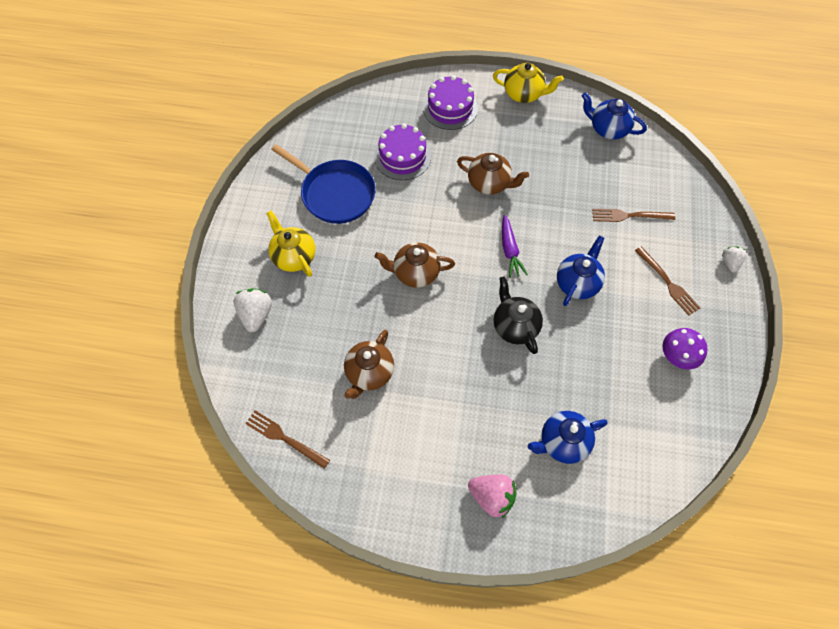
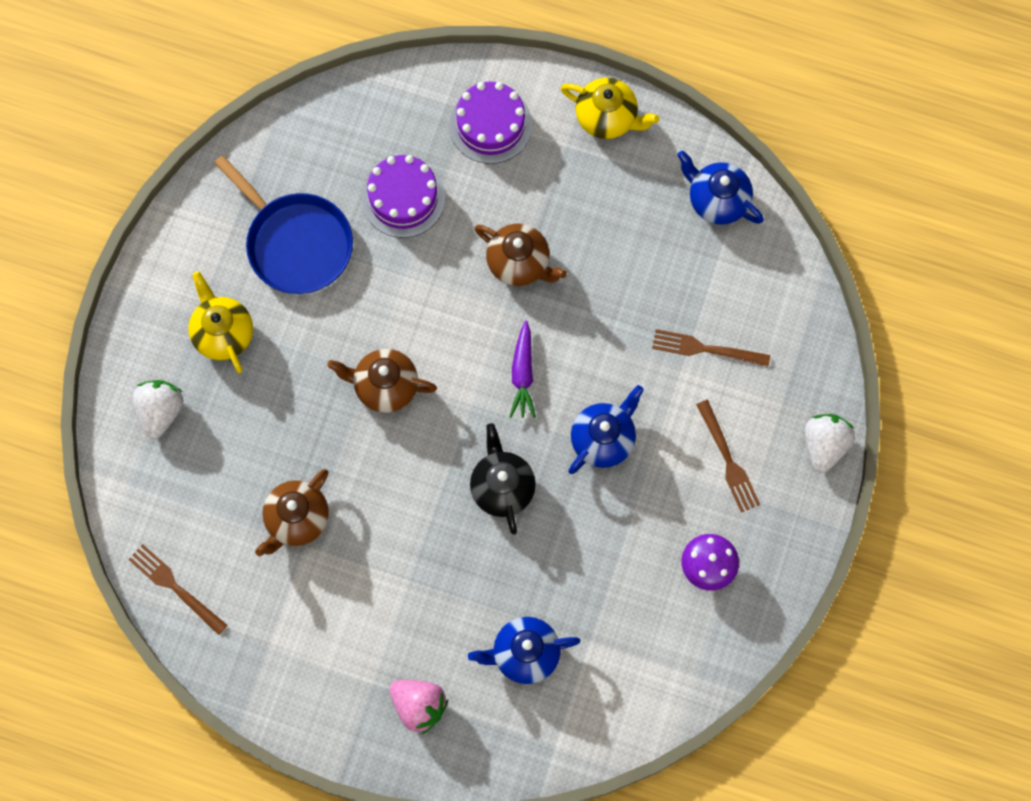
camera: 10 degrees right, 10 degrees up
(730, 263) = (824, 445): white strawberry -> white strawberry, size x1.60

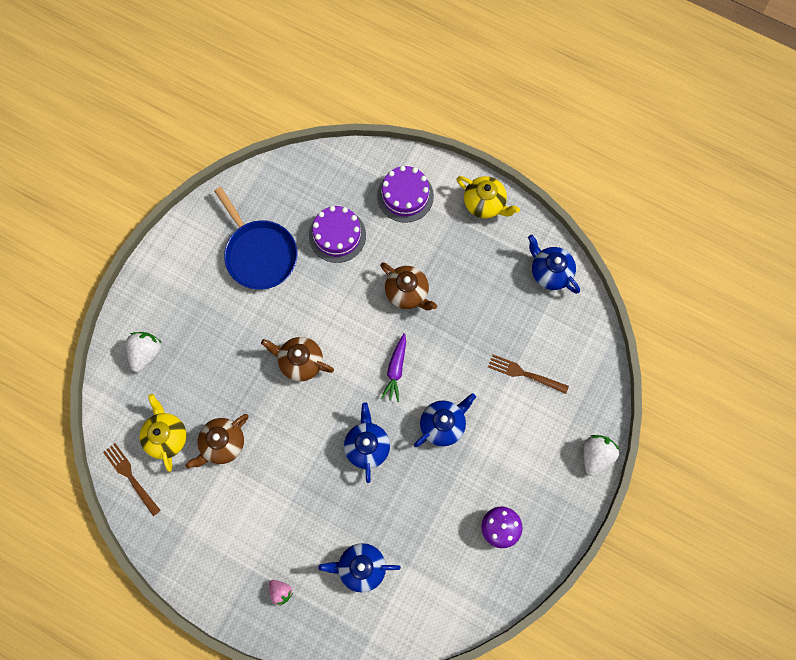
camera: 10 degrees right, 0 degrees up
(223, 333) = (198, 307): yellow teapot -> yellow teapot (166, 437)
(419, 706) = (281, 592): pink strawberry -> pink strawberry, size x0.62
(502, 487) = (367, 446): black teapot -> blue teapot
(728, 461) = (527, 455): brown fork -> none

